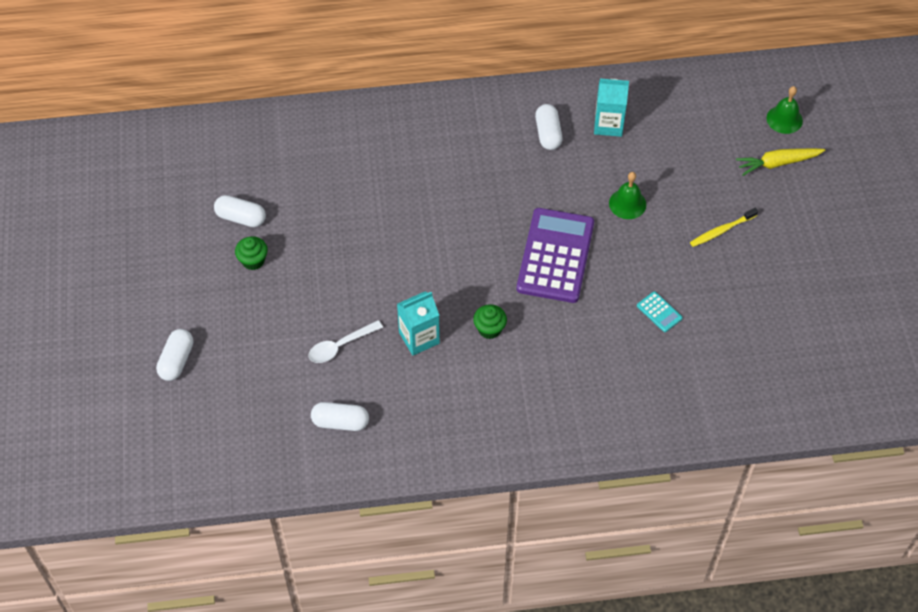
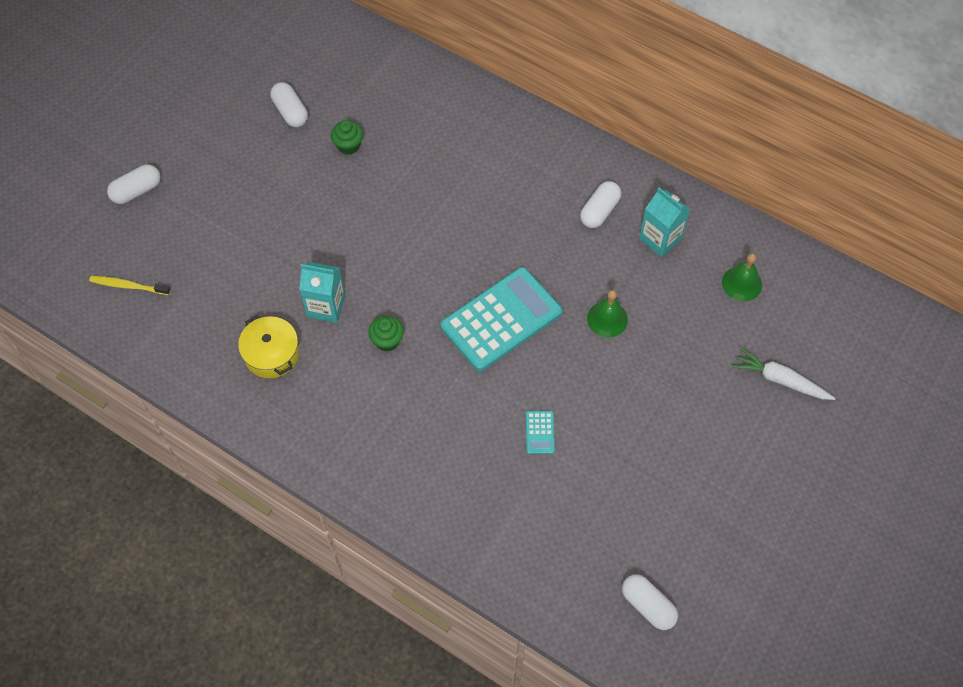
camera: 40 degrees right, 5 degrees up
(253, 261) = (266, 152): green cupcake -> green cupcake (348, 145)
(340, 346) = (261, 268): white spoon -> none
(340, 422) = (202, 328): white capsule -> white capsule (648, 605)
(413, 400) = (272, 354): none -> yellow pot
(555, 256) = (501, 319): purple calculator -> turquoise calculator
(721, 230) = (667, 402): yellow toothbrush -> yellow toothbrush (128, 286)
(778, 163) = (780, 380): yellow carrot -> white carrot
(784, 119) = (827, 345): green bell -> green bell (742, 283)

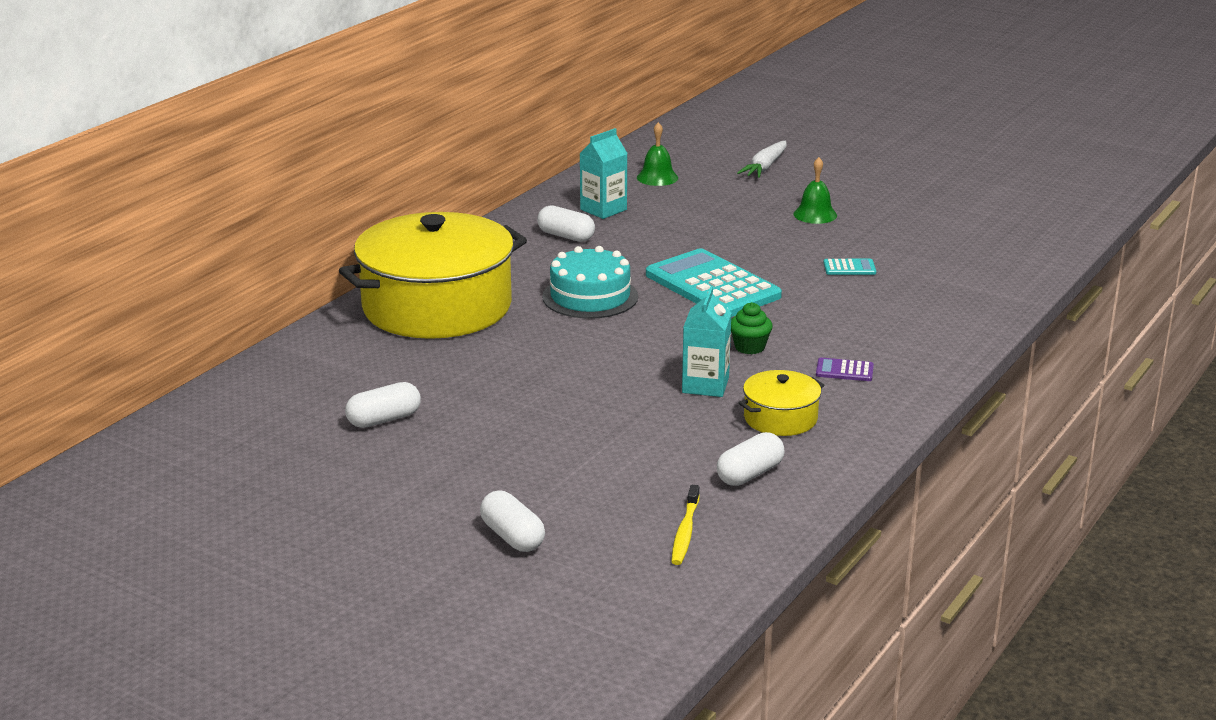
camera: 90 degrees left, 35 degrees down
(344, 406) = (844, 371): none -> purple calculator
(348, 145) = (451, 377): green cupcake -> none
(462, 129) = (437, 307): none -> yellow pot
(480, 230) = (590, 296): none -> turquoise cake
(607, 319) = (706, 235): green bell -> green bell (815, 214)
(648, 605) = (1018, 225): white capsule -> white capsule (750, 474)

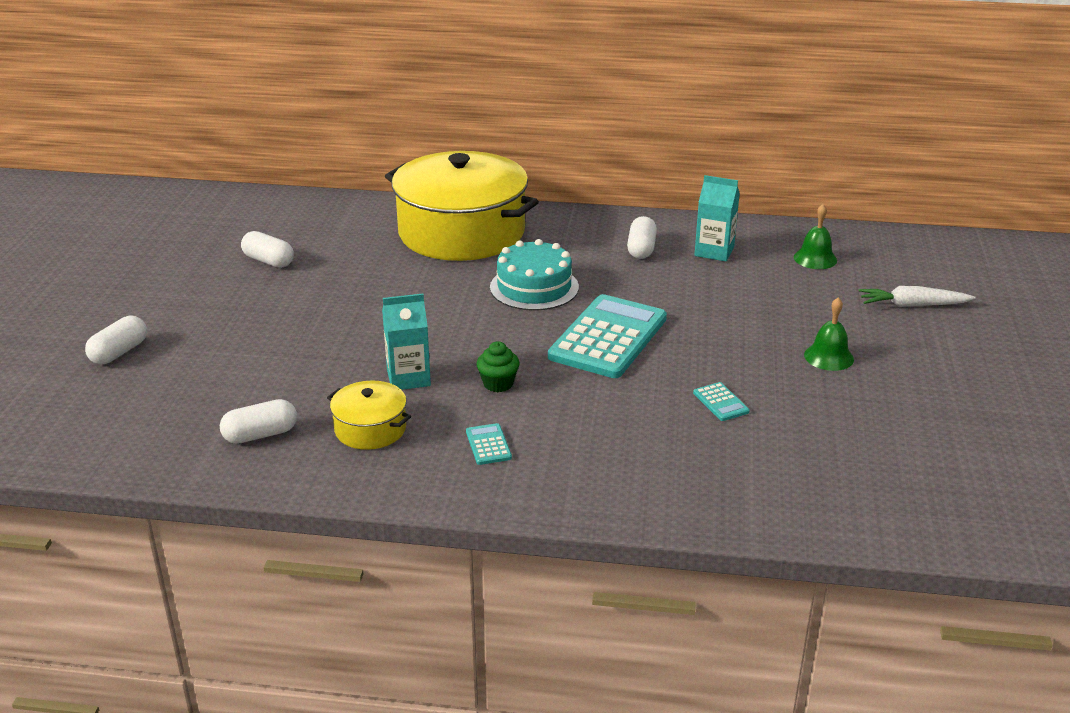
camera: 65 degrees right, 5 degrees up
(685, 532) = (151, 424): yellow toothbrush -> none
(750, 474) = (260, 435): white capsule -> white capsule turned 45 degrees counterclockwise
(844, 371) = (488, 445): purple calculator -> turquoise calculator

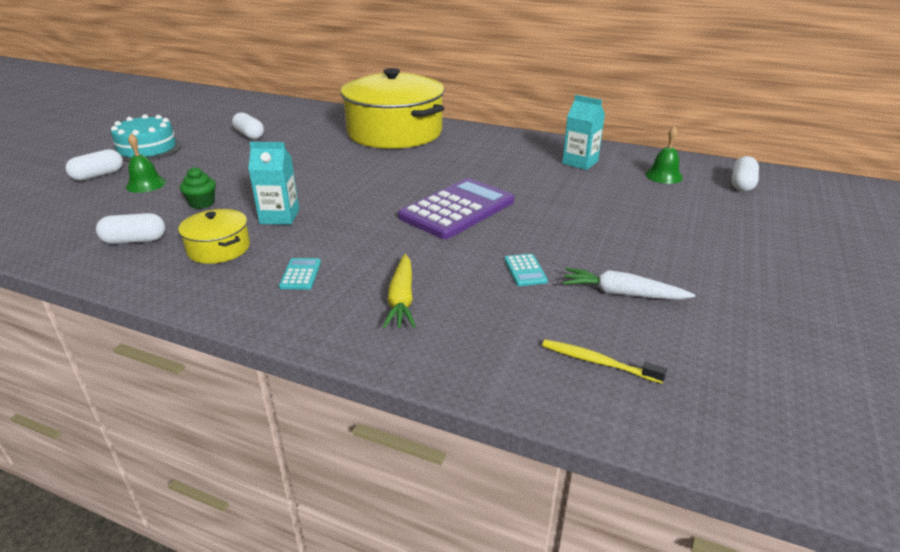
camera: 15 degrees right, 0 degrees up
(498, 384) = (345, 230): green cupcake -> green cupcake (202, 203)
(534, 287) = (422, 170): turquoise cake -> turquoise cake (147, 149)
(608, 338) = (457, 209): turquoise calculator -> purple calculator
(614, 455) = (401, 299): none -> yellow carrot
(641, 249) = (522, 155): white capsule -> white capsule (742, 184)
(829, 357) = (644, 248): green bell -> green bell (146, 184)
(831, 485) = (597, 362): none -> yellow toothbrush
(912, 305) = (741, 218): white carrot -> white carrot (622, 293)

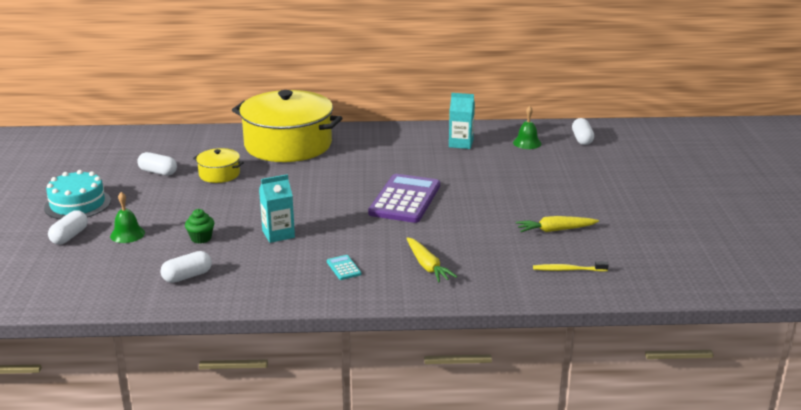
camera: 25 degrees left, 5 degrees down
(219, 248) = (262, 266): yellow pot -> yellow pot (219, 174)
(525, 270) = (487, 230): turquoise calculator -> none
(622, 293) = (555, 230): white carrot -> yellow carrot

